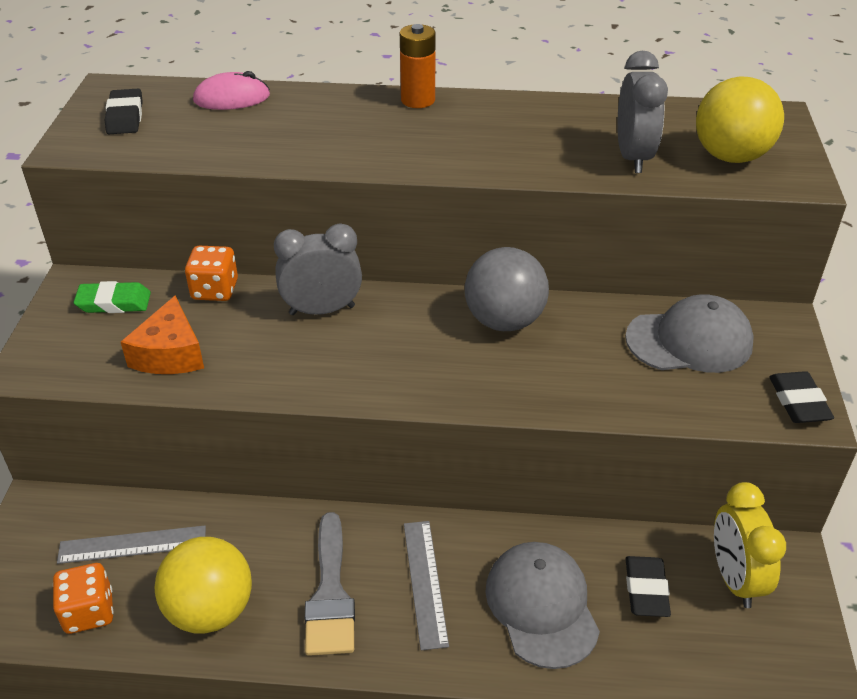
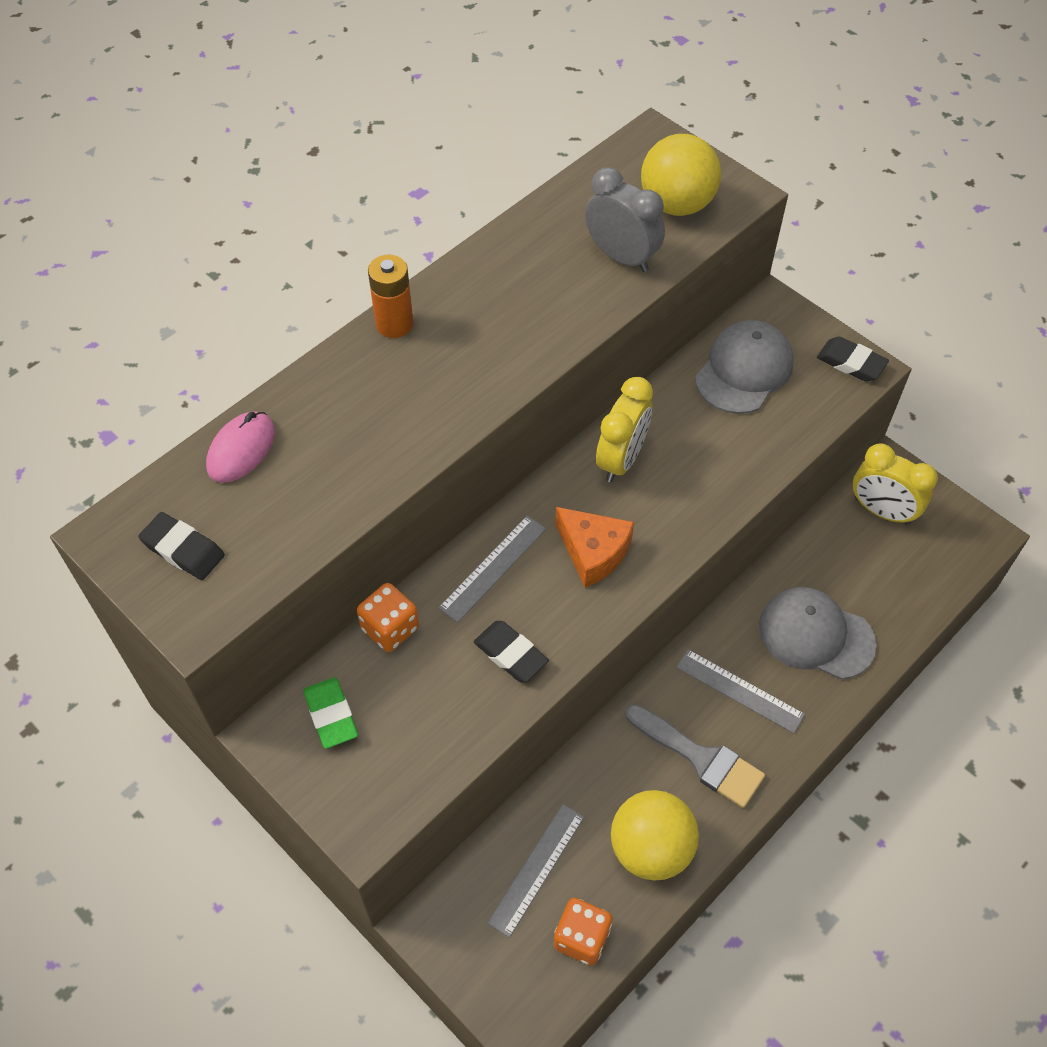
camera: 50 degrees left, 15 degrees up
(114, 302) = (331, 715): green eraser -> green eraser turned 60 degrees counterclockwise
(170, 353) = (446, 709): orange cheese -> orange cheese (593, 552)
(322, 310) = (493, 568): grey clock -> grey ruler
(504, 321) = (621, 460): grey ball -> yellow clock
(646, 590) = (851, 566): black eraser -> black eraser (510, 654)

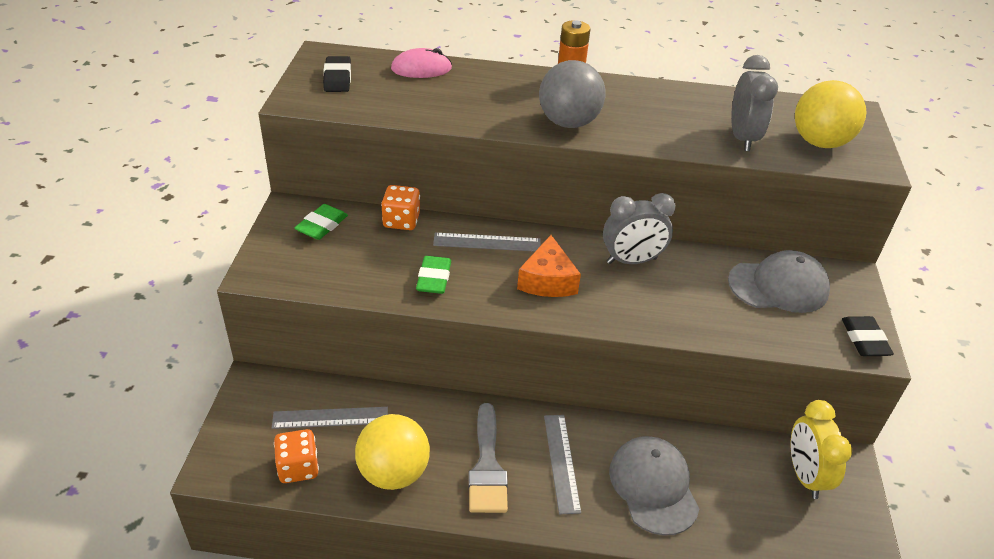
camera: 50 degrees right, 15 degrees down
(474, 381) = (568, 122): none -> grey ball
(510, 654) = (434, 278): black eraser -> green eraser
(621, 460) = (631, 261): yellow clock -> grey clock

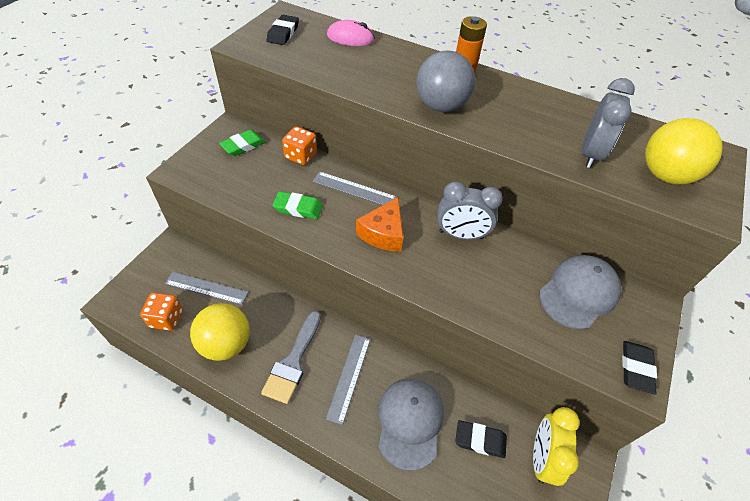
camera: 20 degrees right, 10 degrees up
(434, 278) = (298, 208): green eraser -> green eraser turned 75 degrees clockwise
(735, 480) = (480, 440): none -> black eraser
(778, 286) = (578, 293): grey cap -> grey cap turned 60 degrees counterclockwise

